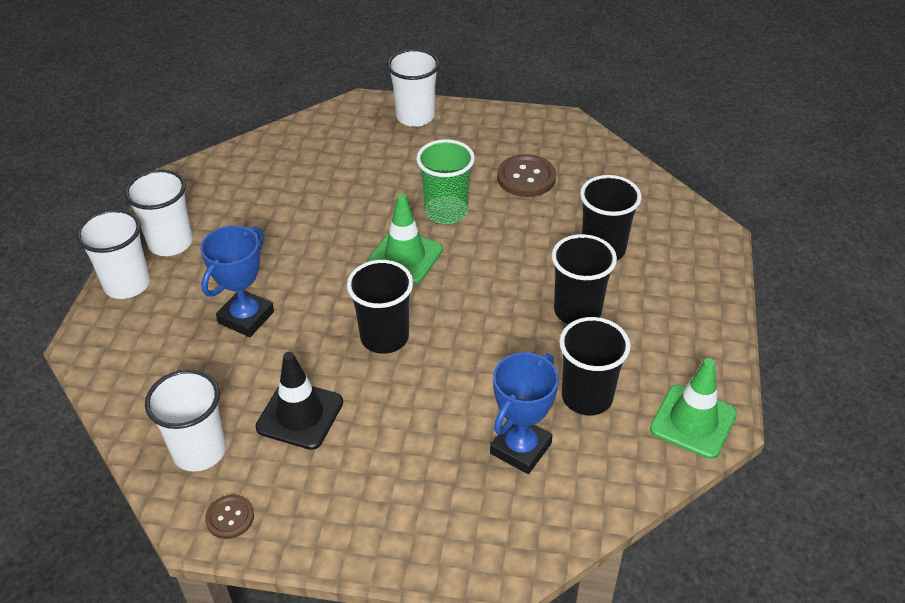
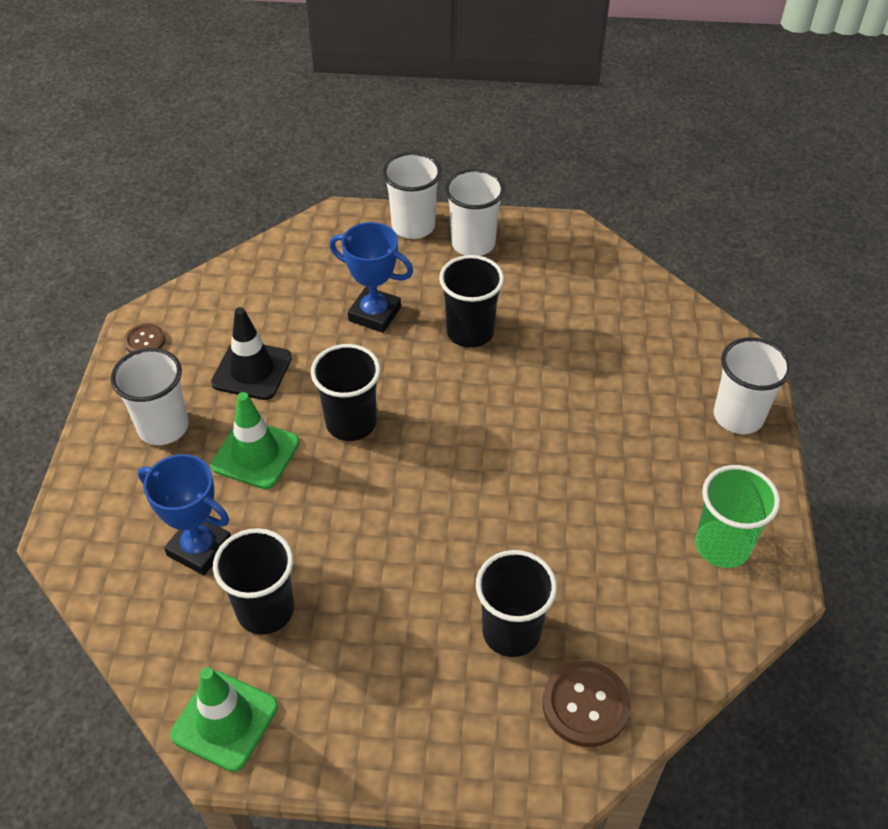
camera: 85 degrees right, 5 degrees up
(199, 451) = (215, 310): white cup -> white cup (163, 427)
(405, 257) = (473, 429): green traffic cone -> green traffic cone (255, 454)
(446, 212) = (557, 461): green cup -> green cup (722, 546)
(526, 177) = (640, 542): brown button -> brown button (585, 705)
(577, 311) = (398, 601): black cup -> black cup (470, 332)

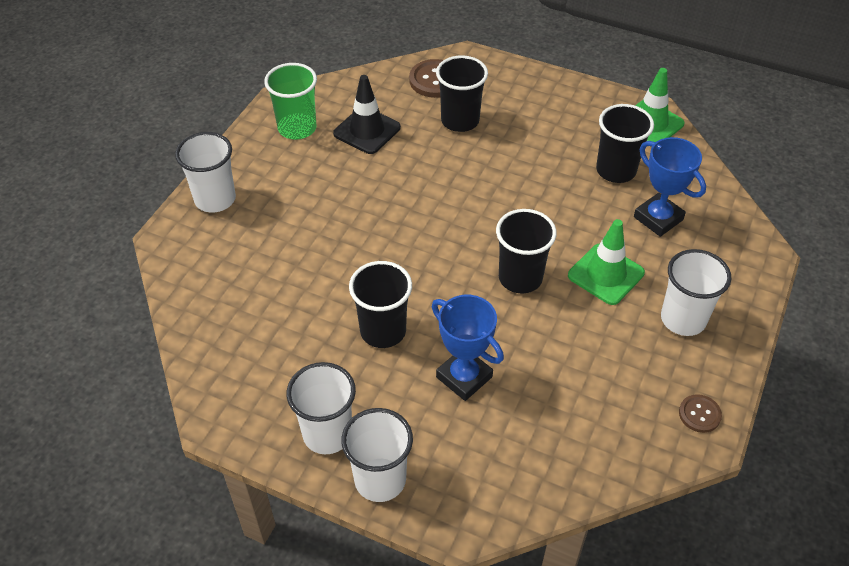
camera: 160 degrees left, 0 degrees up
(252, 370) = (596, 351): black traffic cone -> black traffic cone (367, 130)

